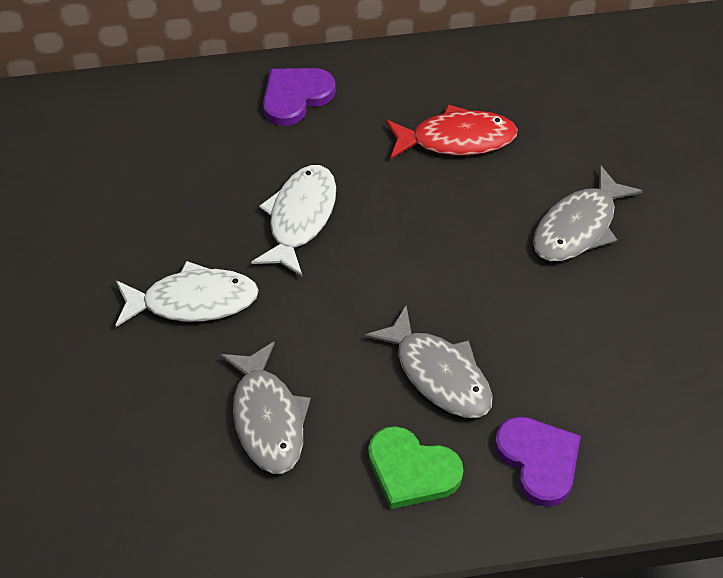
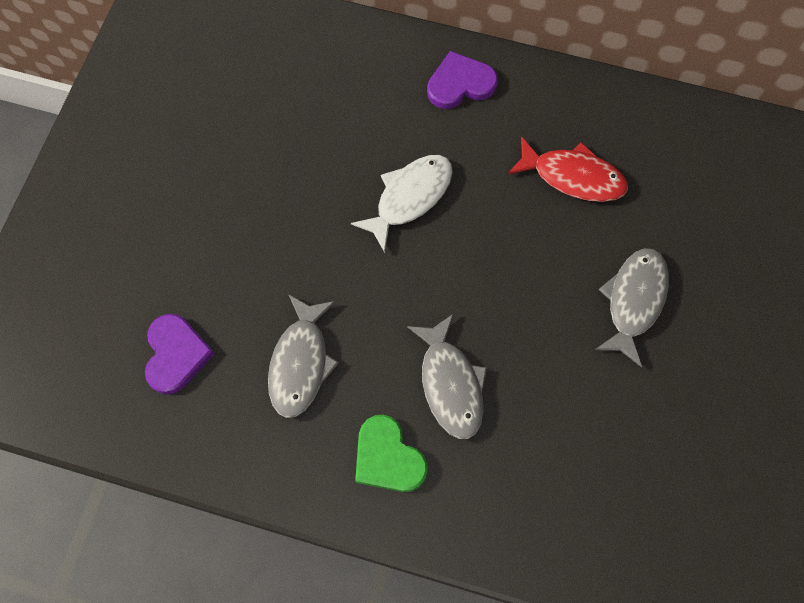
camera: 25 degrees right, 15 degrees up
(193, 301) = (293, 237): white fish -> none
(539, 461) = (491, 495): purple heart -> purple heart (176, 355)
(578, 227) = (634, 301): grey fish -> grey fish turned 135 degrees clockwise

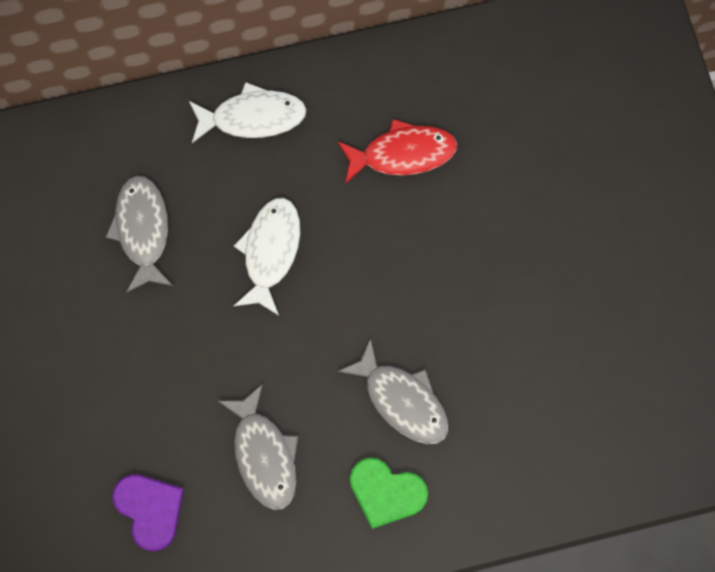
camera: 30 degrees left, 5 degrees up
(460, 84) = (253, 117): purple heart -> white fish
(634, 301) = (514, 240): grey fish -> grey fish (142, 230)

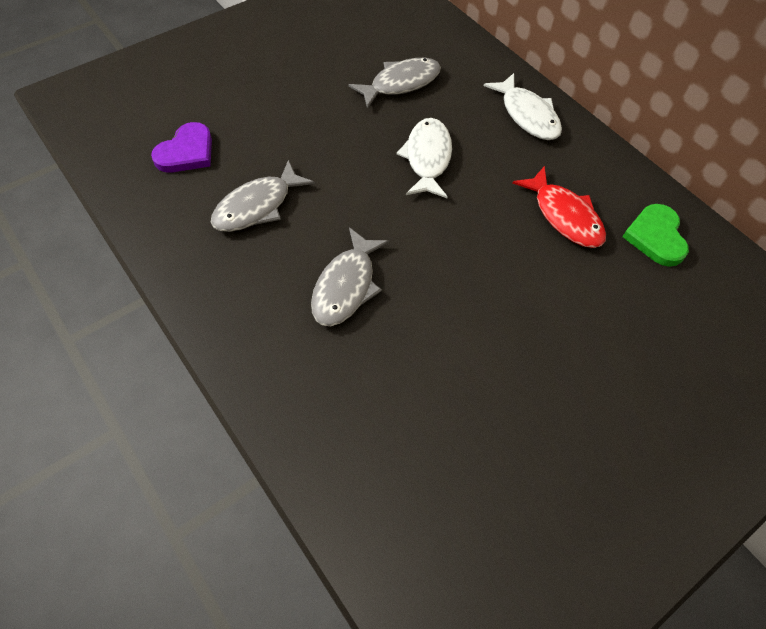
camera: 65 degrees right, 15 degrees down
(270, 251) = (427, 158): white fish -> white fish turned 75 degrees counterclockwise
(386, 492) = (256, 301): green heart -> green heart (655, 237)

